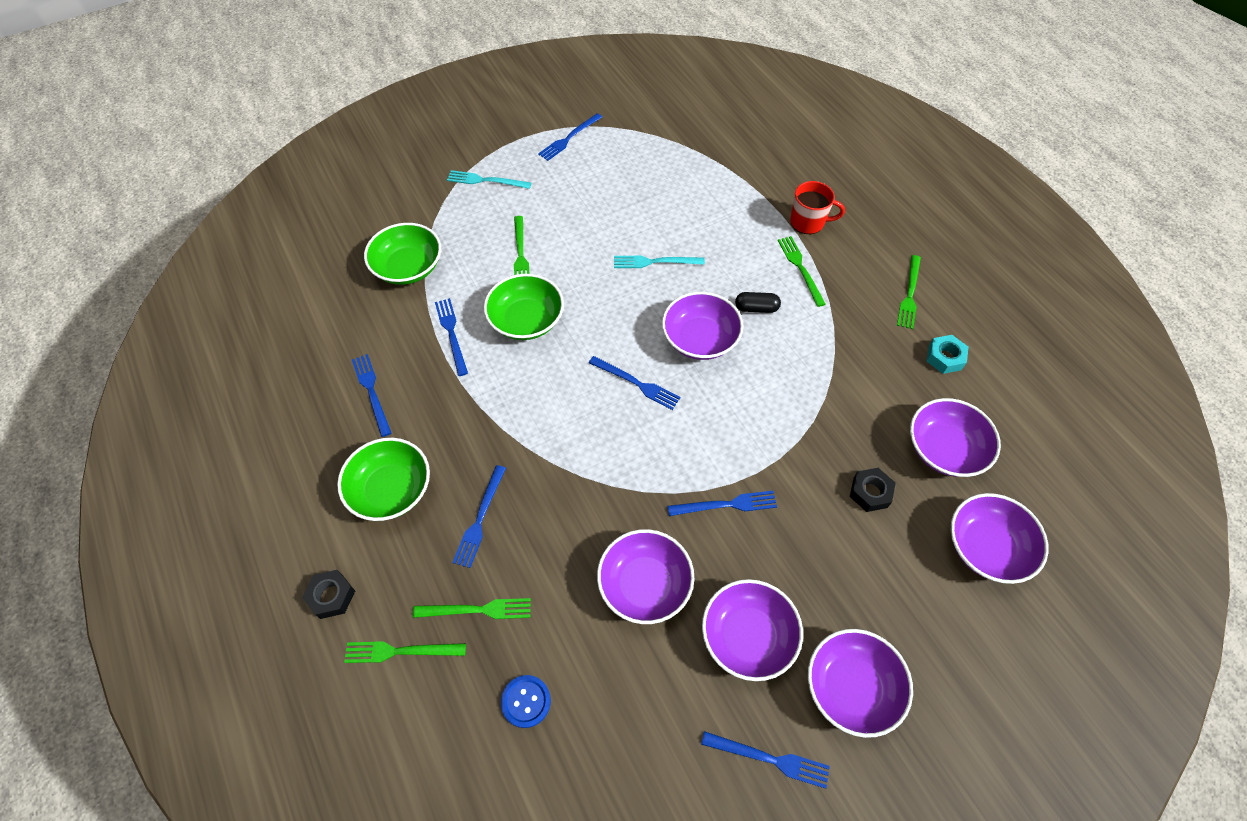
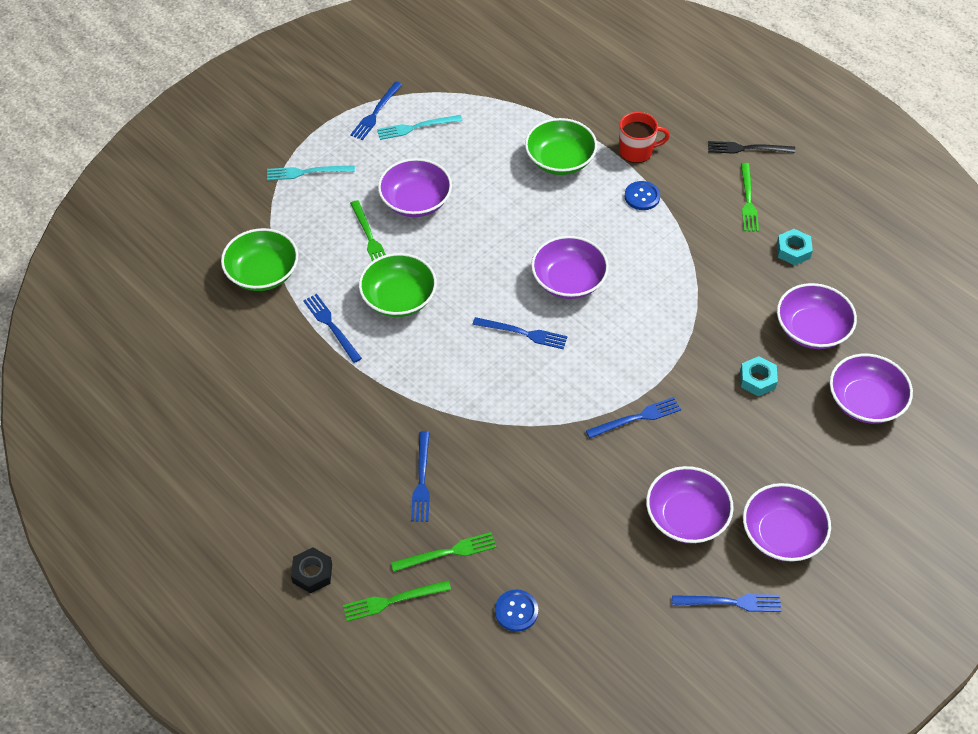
camera: 15 degrees left, 5 degrees down
(371, 392) = (275, 395): blue fork -> none
(391, 489) = (330, 474): green bowl -> green bowl (560, 160)
(644, 584) = (586, 498): purple bowl -> purple bowl (416, 201)
(655, 262) = (503, 218): turquoise fork -> turquoise fork (416, 127)
(756, 308) = (612, 242): black capsule -> none
(800, 268) = (642, 196): green fork -> blue button
(870, 492) = (757, 380): black nut -> turquoise nut
(922, 241) = (747, 148): none -> black fork

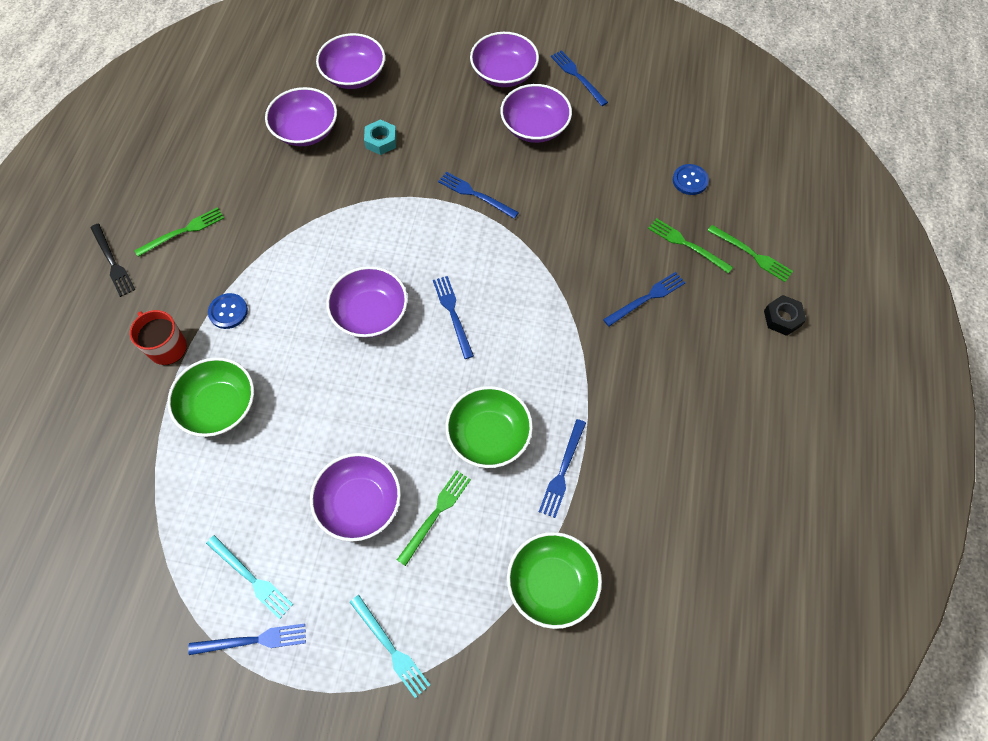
camera: 125 degrees left, 10 degrees up
(793, 251) = (226, 176): turquoise nut -> none

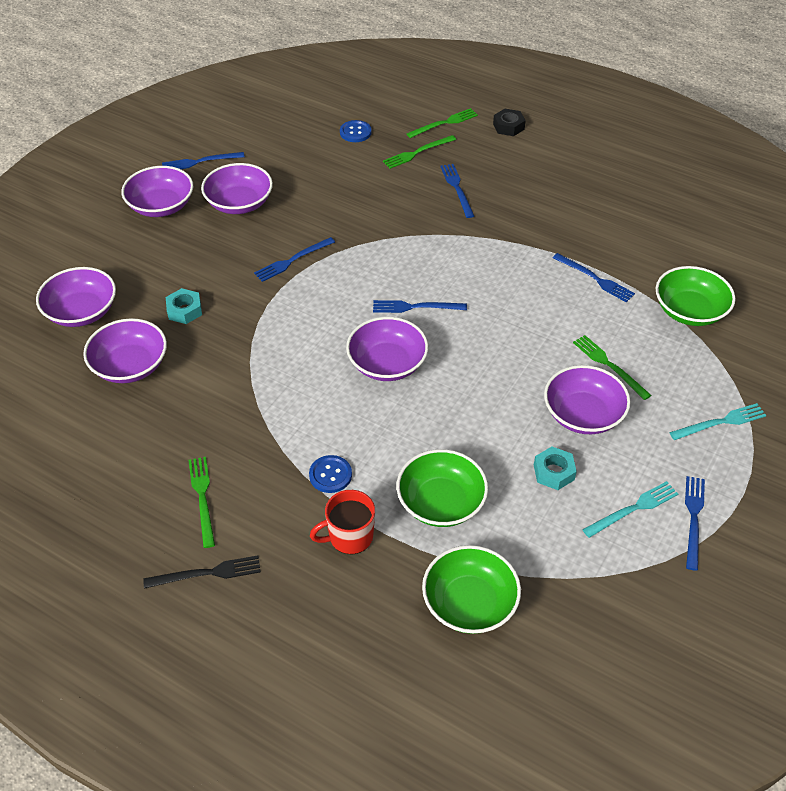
camera: 70 degrees left, 15 degrees down
(278, 493) = (553, 472): none -> turquoise nut
(489, 435) = (547, 314): green bowl -> green bowl (469, 603)

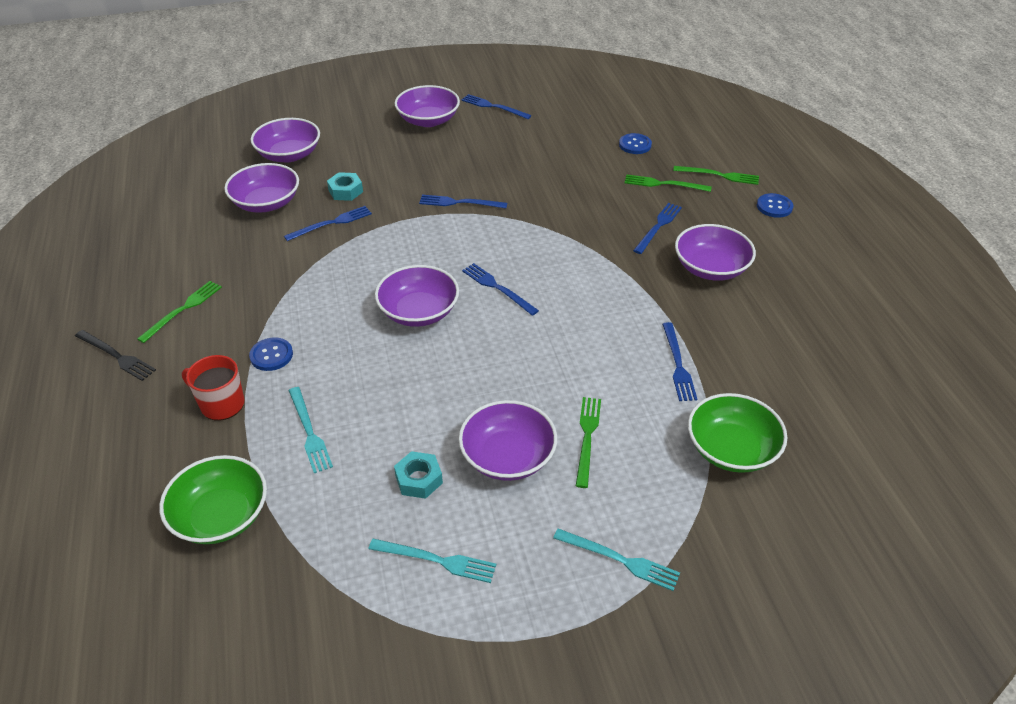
camera: 45 degrees right, 5 degrees down
(239, 203) = (480, 146): purple bowl -> purple bowl (711, 268)
(441, 502) = (309, 432): green bowl -> turquoise fork
(508, 126) = (774, 206): black nut -> blue button
(693, 518) = (474, 613): blue fork -> blue fork (331, 223)

